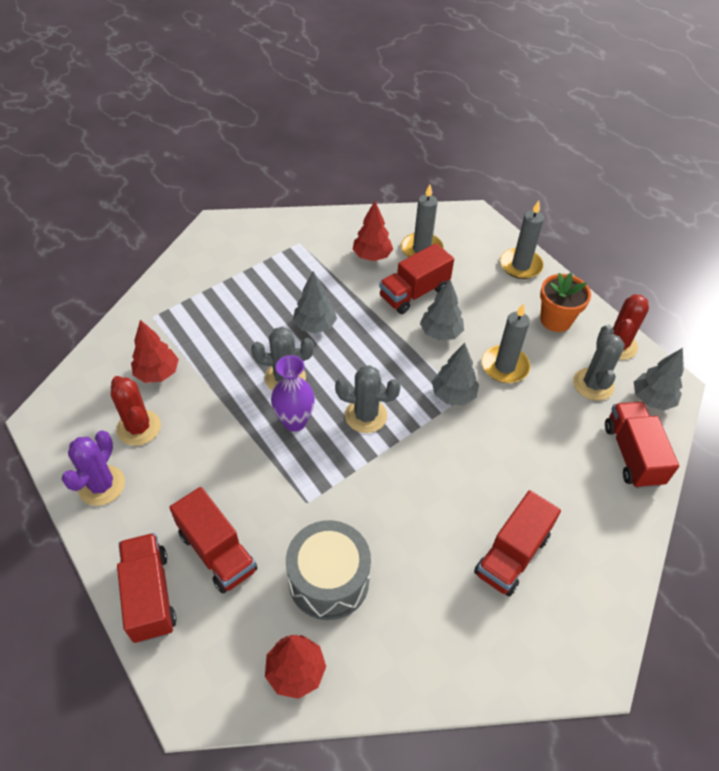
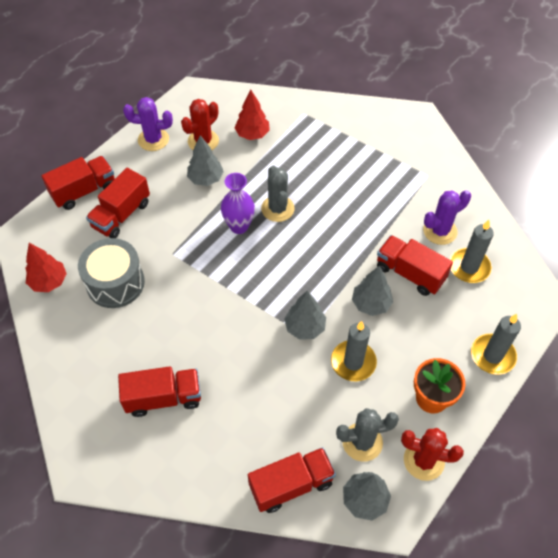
camera: 75 degrees right, 5 degrees up
(315, 325) = (338, 212): grey tree -> grey tree (205, 179)
(366, 415) = (261, 270): grey cactus -> none
(372, 256) = (440, 231): red tree -> purple cactus
(512, 555) = (163, 398): red truck -> red truck turned 150 degrees clockwise

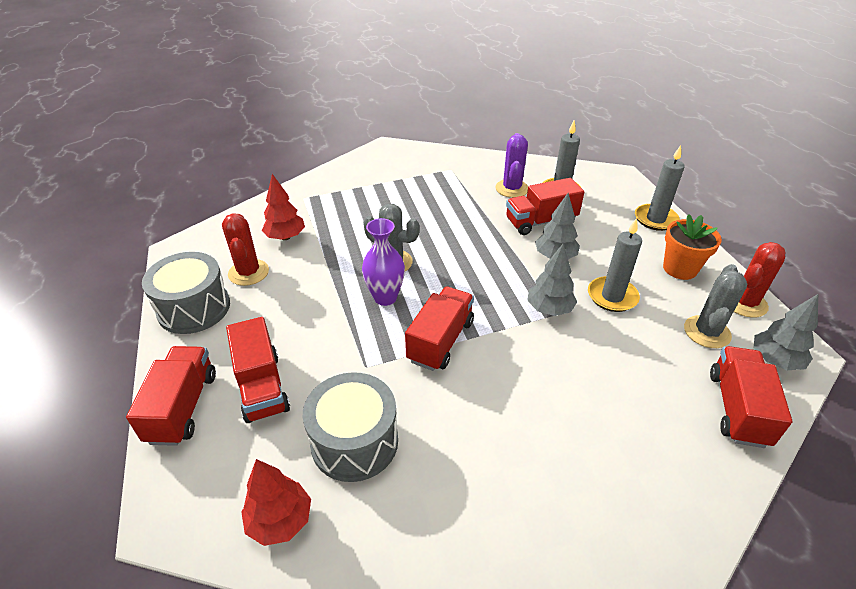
camera: 55 degrees left, 15 degrees down
(153, 139) = (194, 308): purple cactus -> grey drum
(163, 398) = (562, 473): red truck -> red truck (440, 341)
(205, 179) = (298, 293): grey tree -> none

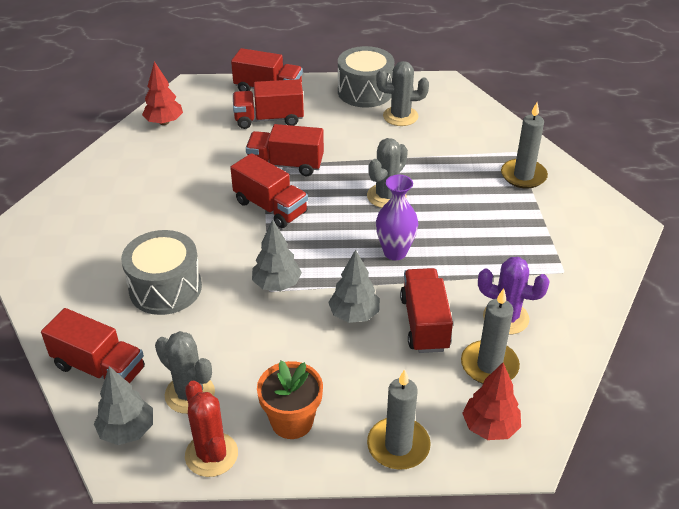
camera: 105 degrees right, 0 degrees up
(248, 272) = (400, 116): red cactus -> grey cactus
(286, 237) = (447, 137): red tree -> red tree (490, 427)
(354, 441) = (200, 153): grey drum -> grey drum (165, 288)
(360, 346) = (286, 165): none -> red truck
(385, 297) = (337, 185): purple vase -> purple vase (395, 252)
(612, 296) = (273, 338): grey candle -> grey candle (523, 176)

